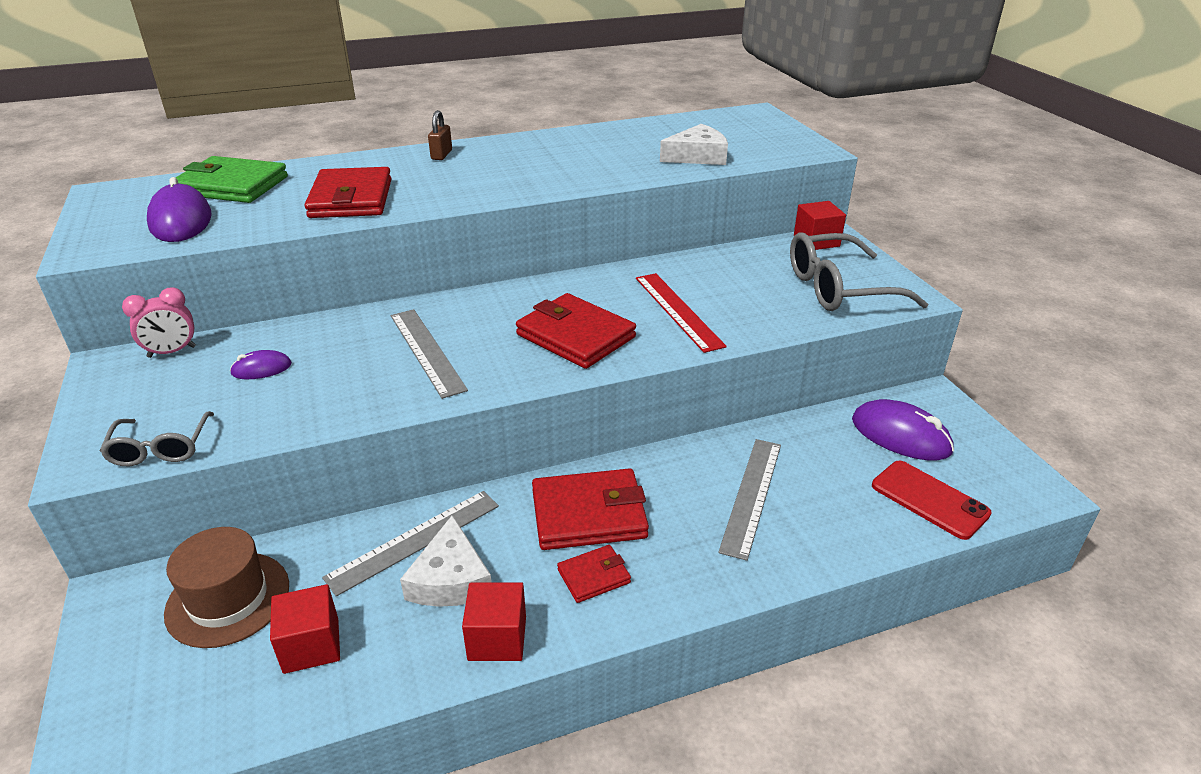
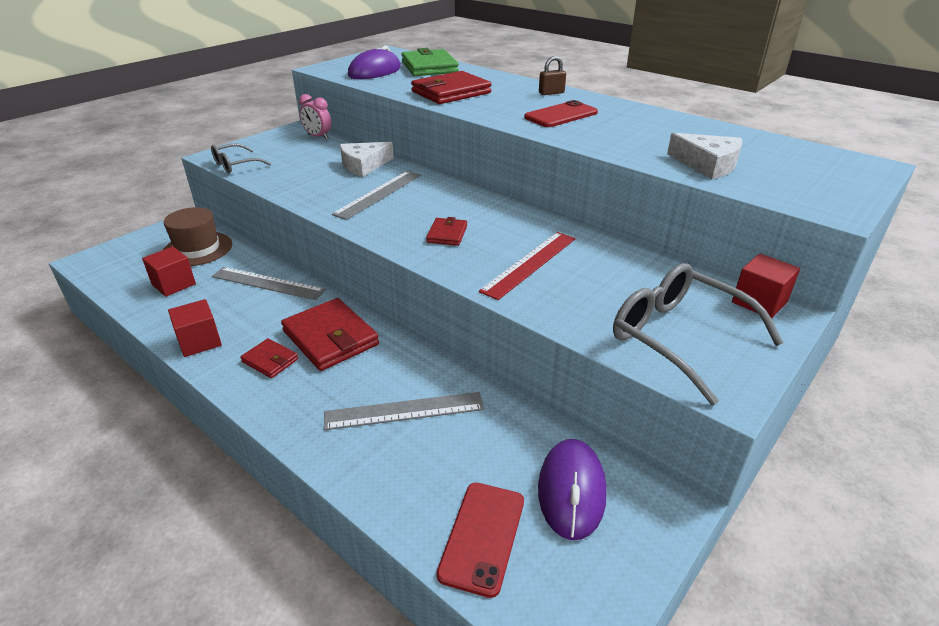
camera: 60 degrees right, 0 degrees up
(261, 369) = (320, 160): purple mouse -> none
(451, 579) = (242, 307): white cheese -> white cheese (364, 165)
(511, 170) = (561, 115): none -> red phone
(575, 336) = (447, 234): red wallet -> red wallet, size x0.52

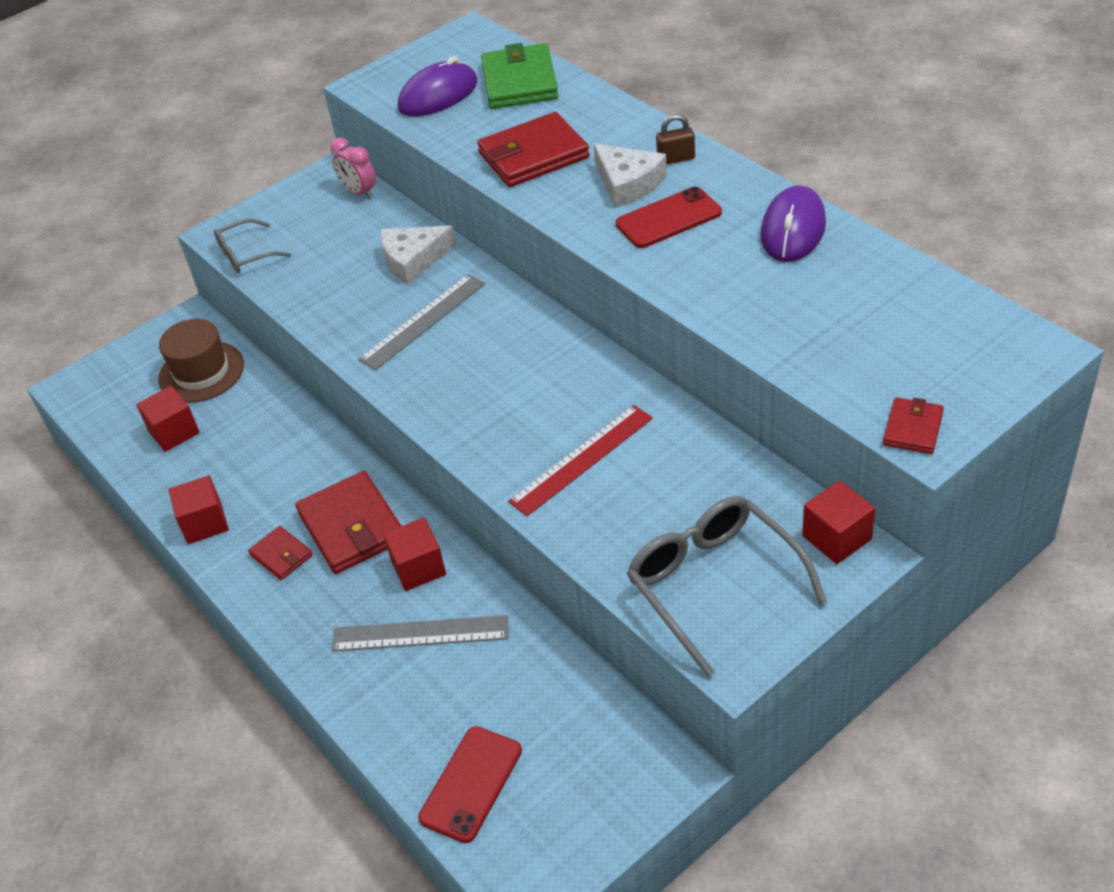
camera: 15 degrees right, 10 degrees up
(268, 283) = (285, 436): grey ruler -> none
(393, 363) = (418, 568): none -> red cube
(447, 234) = (494, 402): red wallet -> red wallet (912, 429)
(571, 491) = (574, 744): purple mouse -> purple mouse (793, 229)
(707, 164) = (816, 341): white cheese -> white cheese (628, 183)

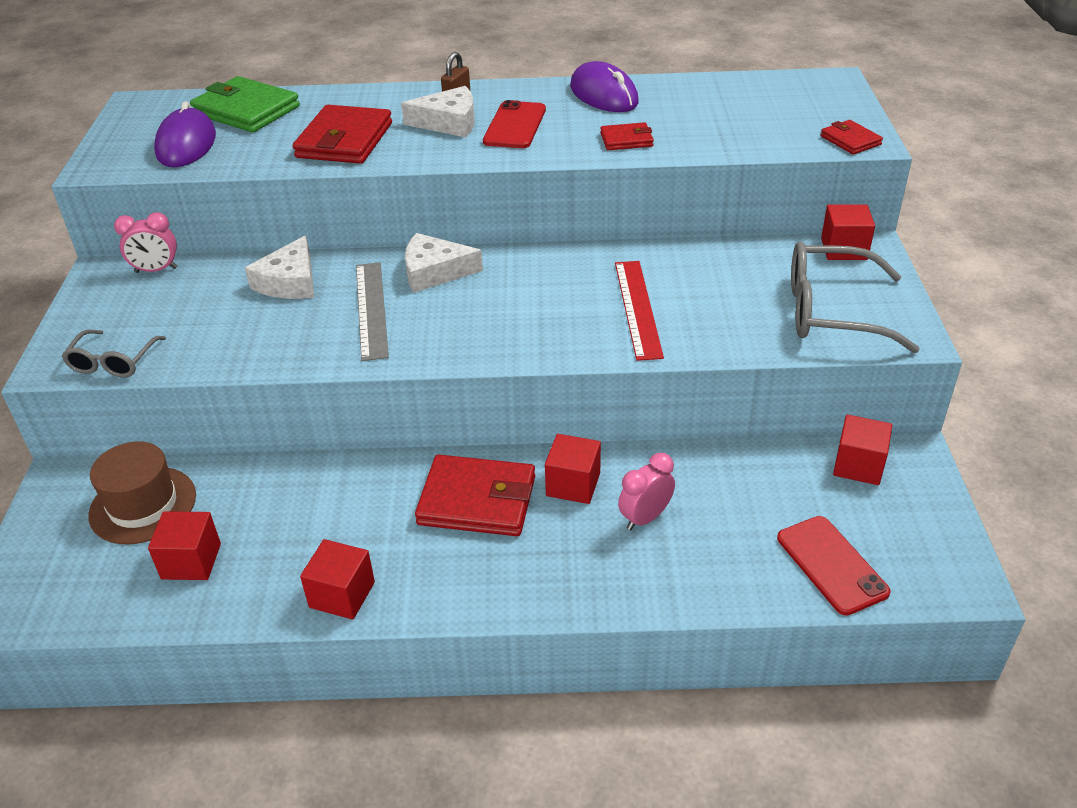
camera: 55 degrees left, 5 degrees down
(281, 555) = (452, 560): red wallet -> red wallet (626, 140)
(420, 633) = (645, 518): grey ruler -> pink clock
(505, 318) = (434, 272): none -> white cheese
(618, 737) = (858, 465): none -> red cube

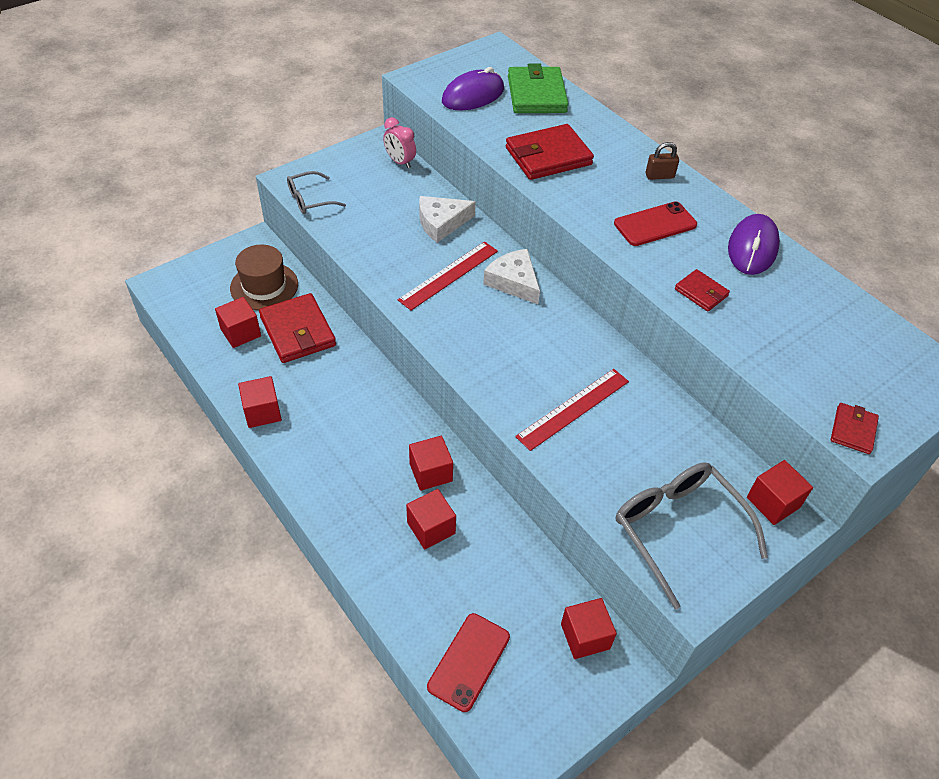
camera: 50 degrees right, 10 degrees up
(371, 309) = (449, 275): grey ruler -> red ruler
(449, 122) = (623, 190): white cheese -> none
(477, 500) = (379, 431): red wallet -> red wallet (298, 331)
(645, 518) = (431, 528): pink clock -> red cube

